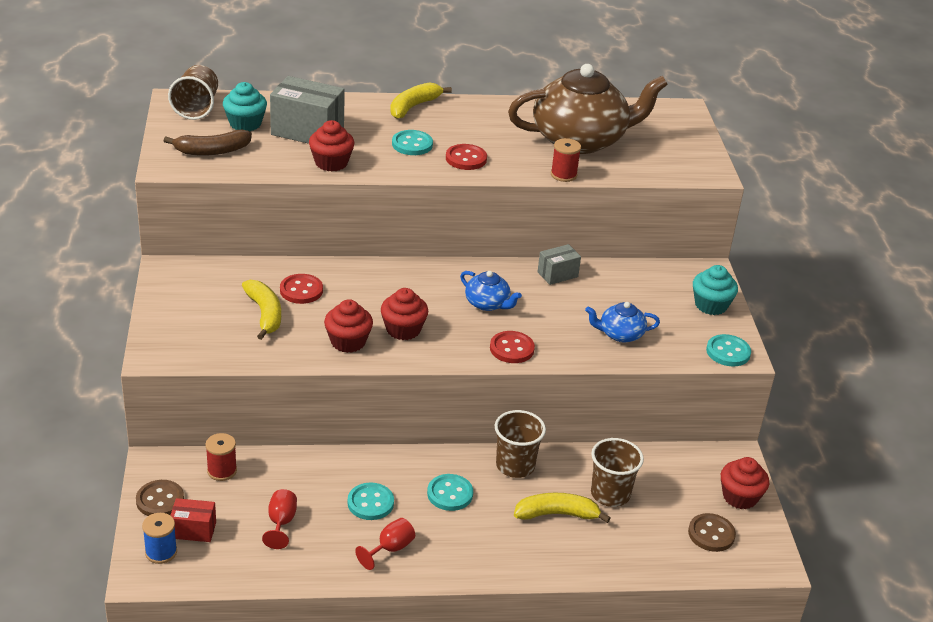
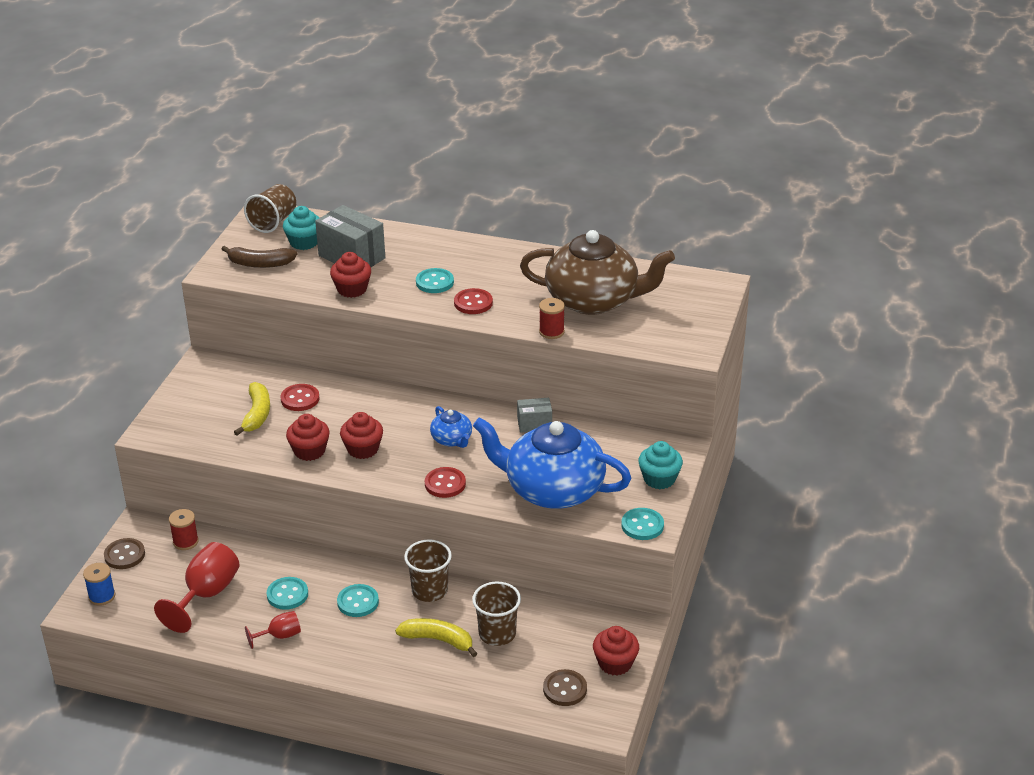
camera: 25 degrees right, 0 degrees up
(193, 530) = (136, 585): red box -> none
(281, 523) = (206, 594): red goblet -> red goblet, size x1.83
(413, 107) = (462, 246): yellow banana -> none
(620, 334) = (552, 490): blue teapot -> blue teapot, size x2.27

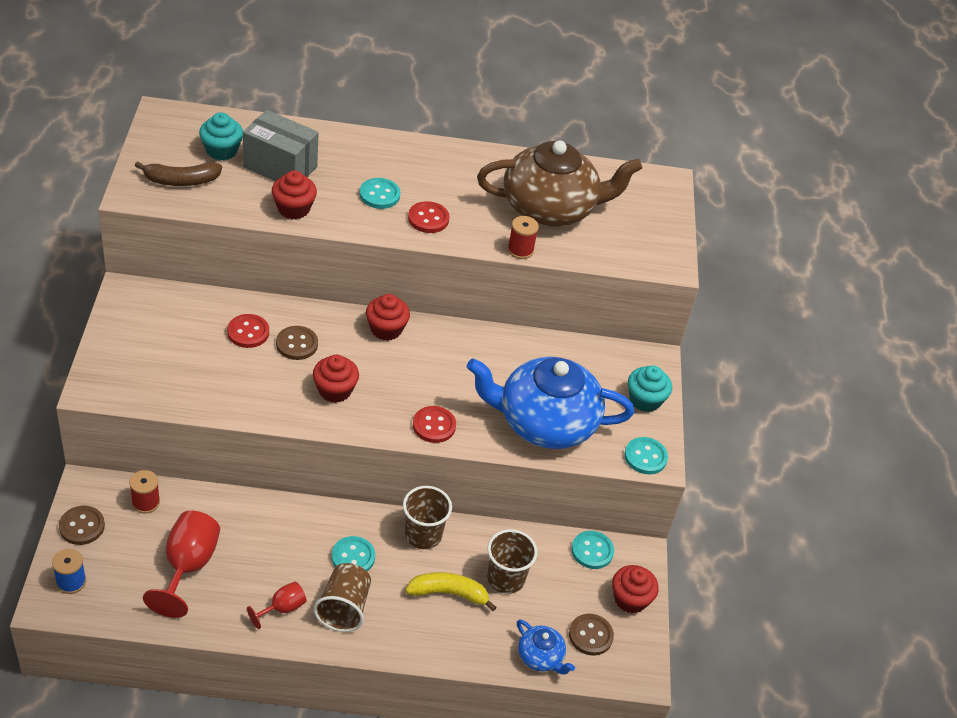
camera: 20 degrees left, 10 degrees up
(257, 414) = (207, 355): yellow banana -> none
(273, 222) = (179, 125): brown cup -> brown cup (344, 608)
(287, 594) = (276, 556): turquoise button -> turquoise button (592, 551)
(309, 451) = (278, 397): red cupcake -> red cupcake (386, 329)
(340, 411) = (297, 344): none -> brown button
(452, 440) = (425, 370): blue teapot -> blue teapot (541, 657)
(534, 424) = (503, 344): grey box -> none

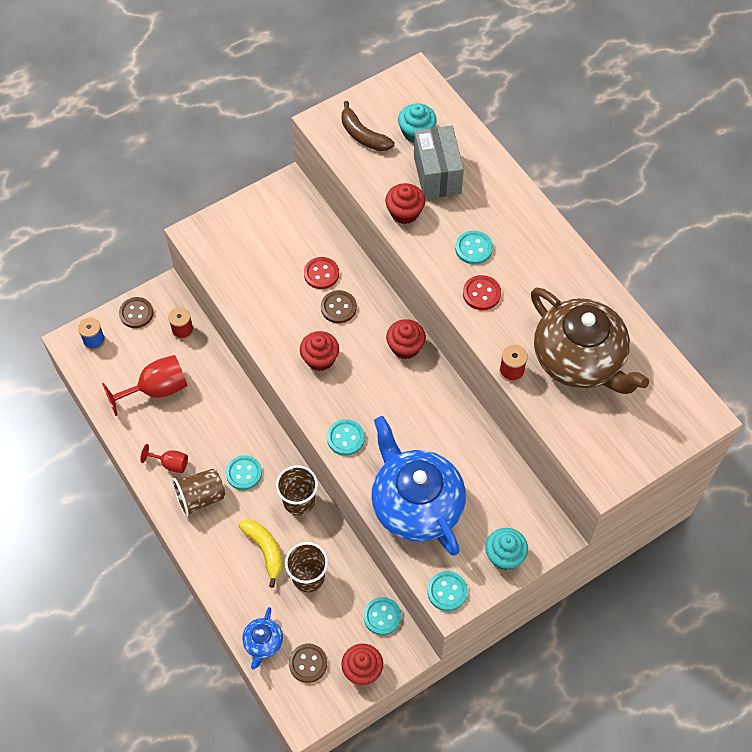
camera: 60 degrees right, 15 degrees up
(434, 426) = (345, 438): red button -> turquoise button

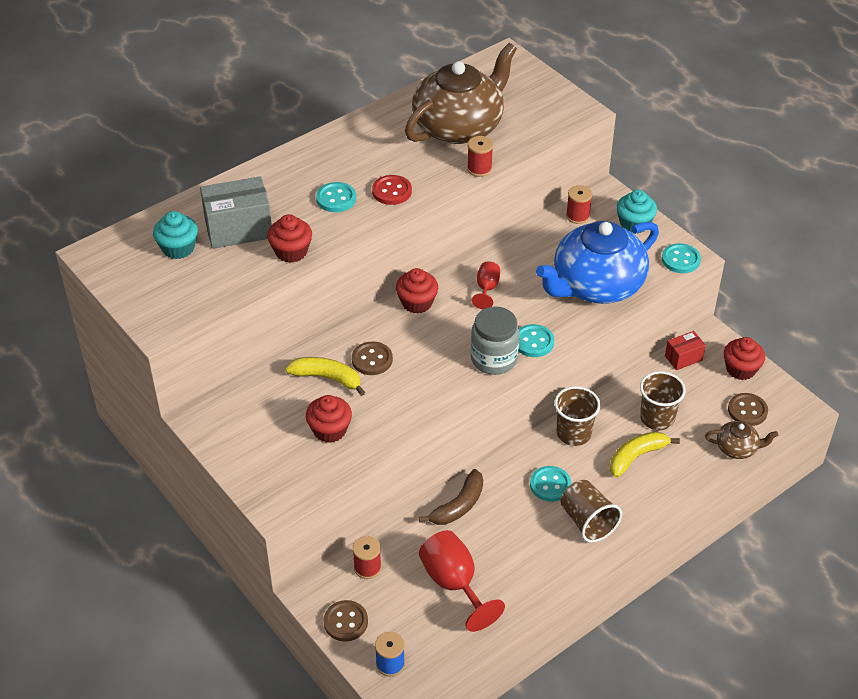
camera: 95 degrees left, 15 degrees down
(170, 464) = (550, 556): red goblet -> red goblet (487, 289)
(263, 643) = (737, 448): blue teapot -> brown teapot
(320, 359) = (440, 370): red cupcake -> red cupcake (330, 430)
(321, 274) = (327, 378): red button -> yellow banana
(328, 403) = (494, 359): none -> grey jar
(363, 135) = (181, 291): brown banana -> brown banana (458, 506)
(382, 616) = (683, 358): turquoise button -> red box
(518, 502) = (577, 216): none -> red spool

